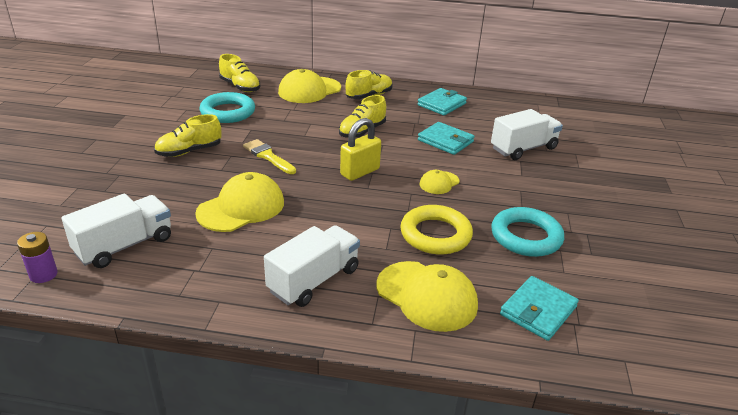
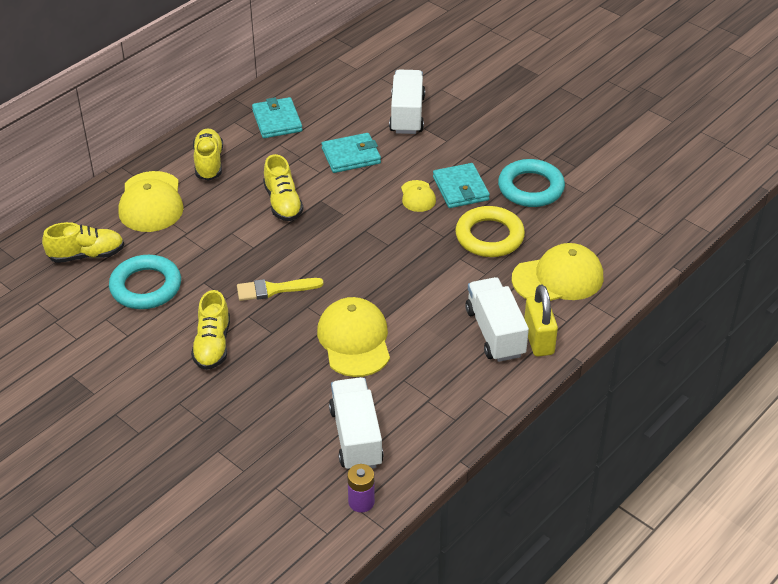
camera: 55 degrees left, 10 degrees up
(360, 172) = (358, 238): yellow padlock -> yellow padlock (538, 340)
(538, 311) = (613, 230): turquoise wallet -> turquoise wallet (460, 188)

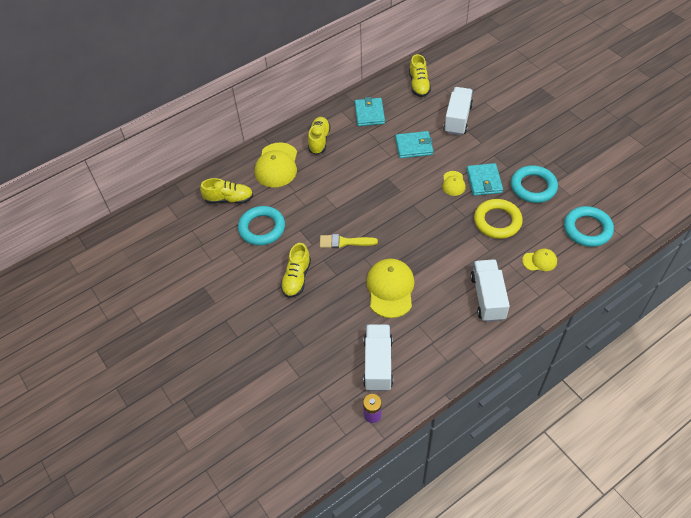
camera: 15 degrees right, 10 degrees up
(283, 203) = (362, 177): yellow shoe -> yellow shoe (419, 85)
(538, 340) = (517, 308): yellow padlock -> none
(558, 278) = (539, 261): yellow cap -> yellow cap, size x0.53
(615, 231) = (587, 229): none -> turquoise ring

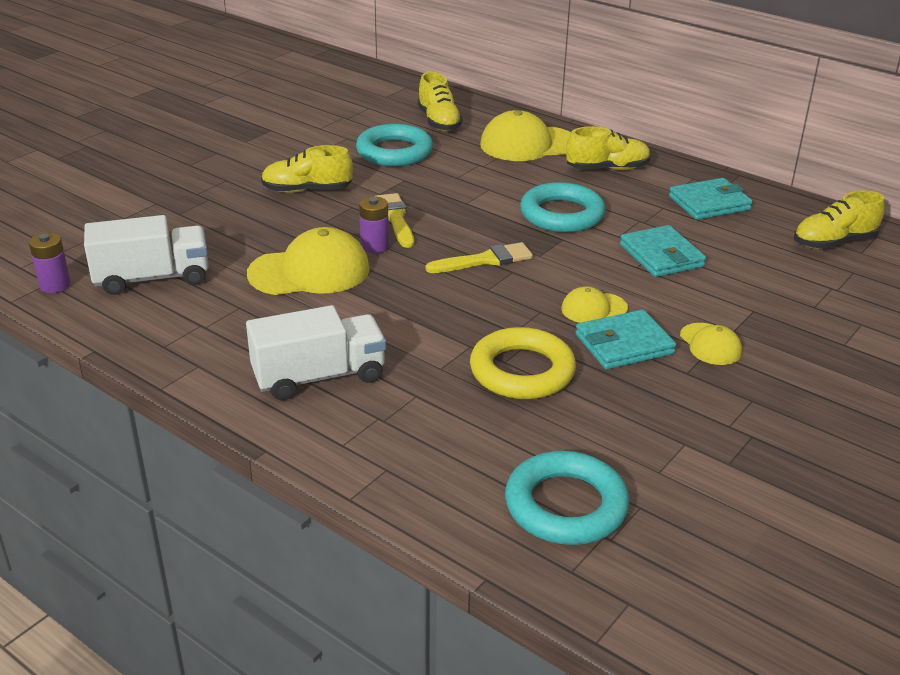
camera: 70 degrees right, 20 degrees down
(372, 256) = (374, 246): none -> purple battery
(399, 213) = (485, 260): none -> yellow brush
(457, 119) = (777, 295): white truck -> none
(533, 187) = (650, 411): turquoise ring -> turquoise ring (562, 214)
(539, 261) = (438, 437): yellow cap -> yellow cap (710, 344)

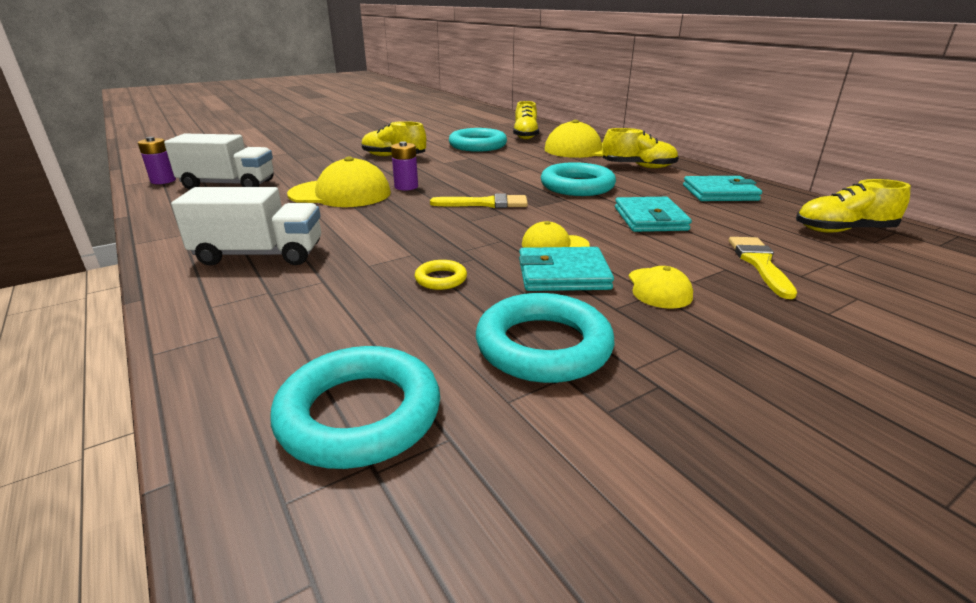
camera: 20 degrees right, 5 degrees down
(395, 218) = (440, 175): yellow brush -> yellow brush (760, 263)
(522, 371) = (441, 279): yellow ring -> yellow ring, size x0.48
(654, 421) = (543, 346): none -> turquoise ring

